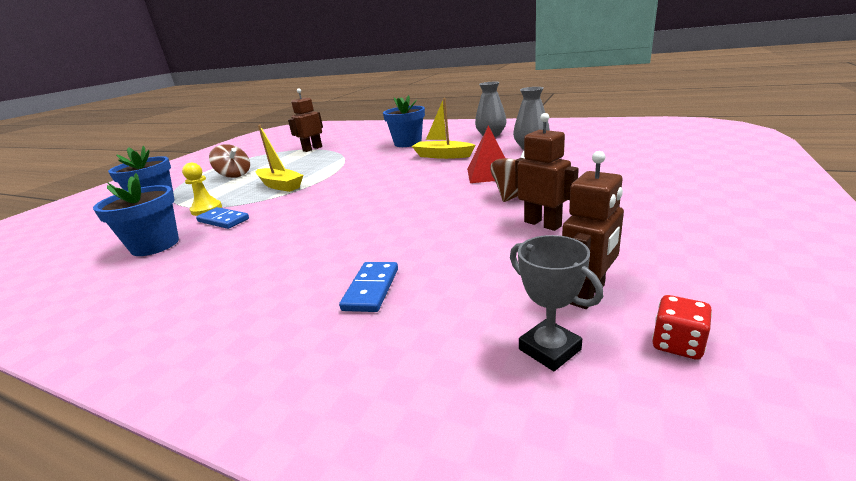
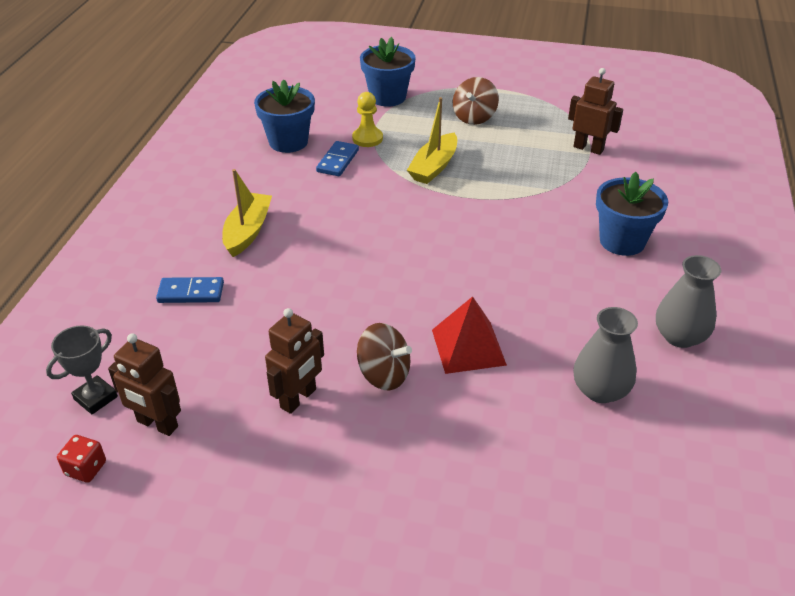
camera: 75 degrees right, 15 degrees up
(442, 156) = (552, 289): yellow boat -> yellow boat (248, 231)

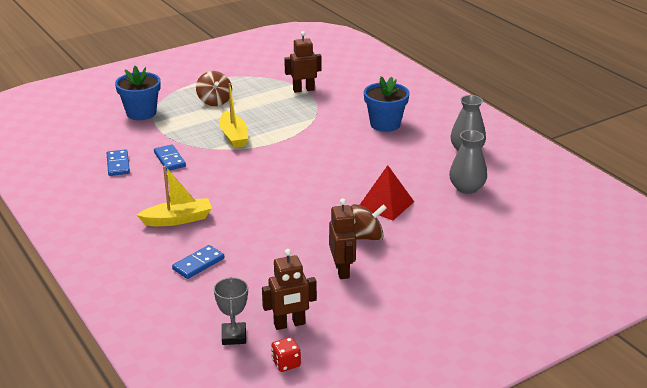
camera: 45 degrees left, 10 degrees down
(248, 231) = (178, 219): yellow boat -> yellow boat turned 105 degrees clockwise
(288, 142) = (118, 164): blue flower pot -> blue domino
(367, 138) = (167, 140): yellow pawn -> none

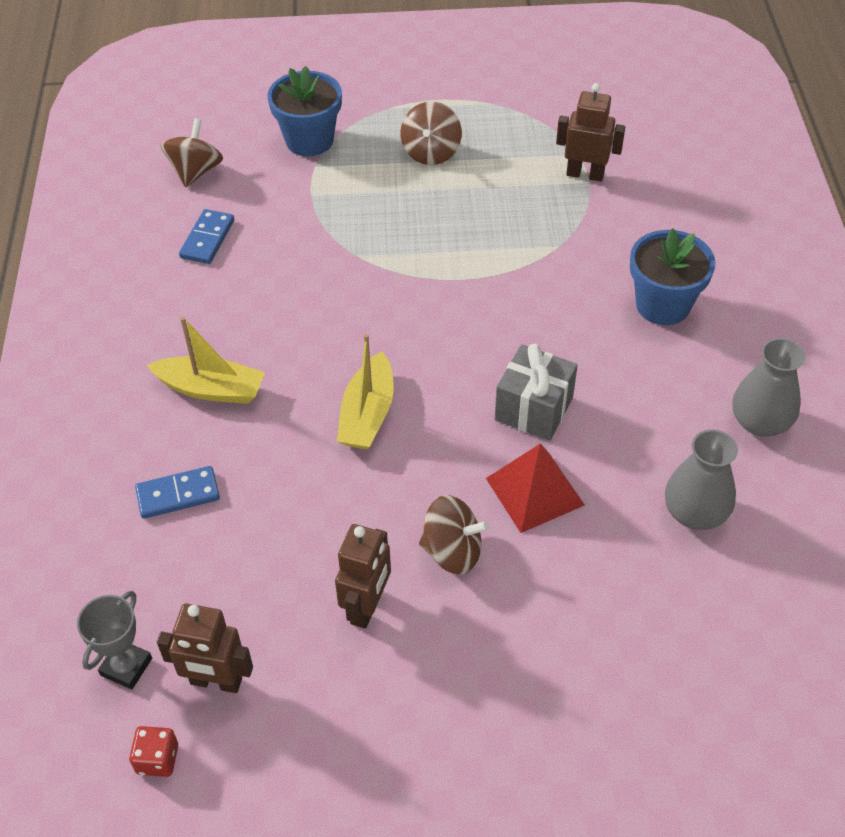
camera: 30 degrees right, 20 degrees up
(84, 141) = (195, 171): none -> brown spinning top
(170, 159) = (283, 256): blue domino -> none
(234, 136) = (407, 241): yellow boat -> yellow boat (367, 414)
(357, 176) = (534, 409): none -> grey gift

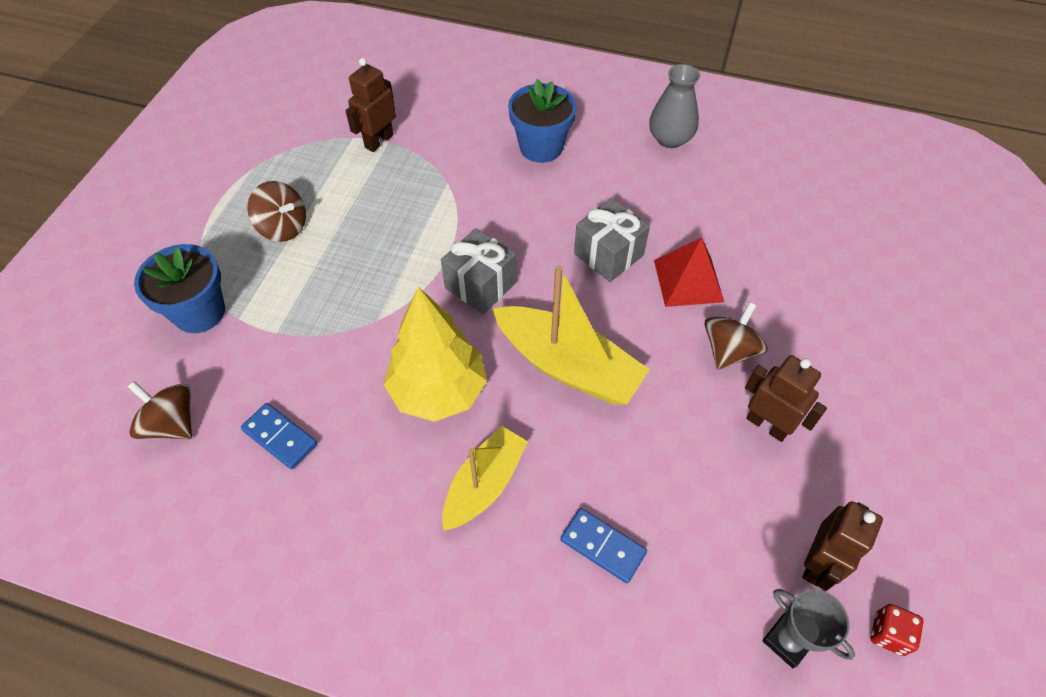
camera: 70 degrees left, 5 degrees up
(178, 494) = (602, 546): blue domino -> blue domino turned 60 degrees counterclockwise
(296, 325) = (438, 391): none -> yellow tree
(367, 414) = (568, 366): yellow boat -> yellow boat, size x1.51
(435, 315) = (480, 285): none -> grey gift
(695, 512) = (735, 199): grey vase -> none

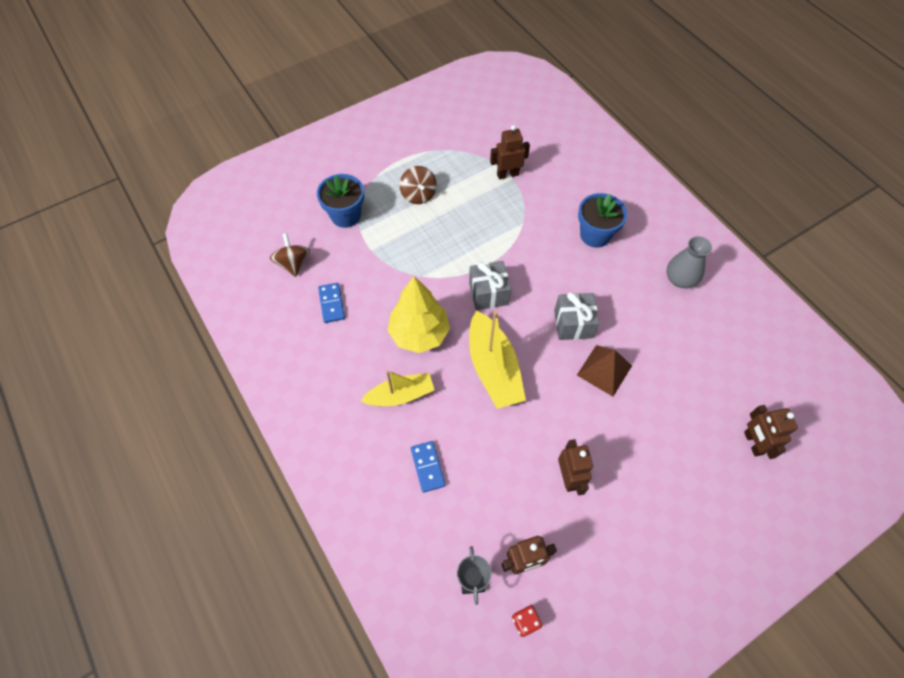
camera: 40 degrees right, 5 degrees up
(688, 280) = (604, 370): red pyramid -> brown pyramid
(729, 350) = (588, 424): brown spinning top -> none
(892, 251) = (753, 443): none -> brown robot

